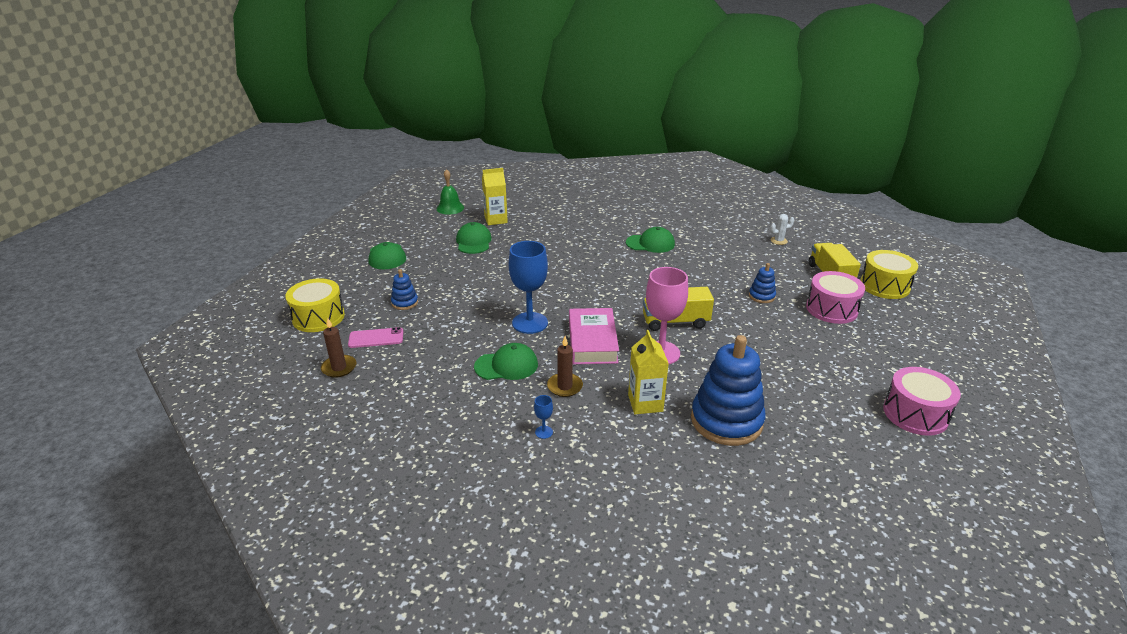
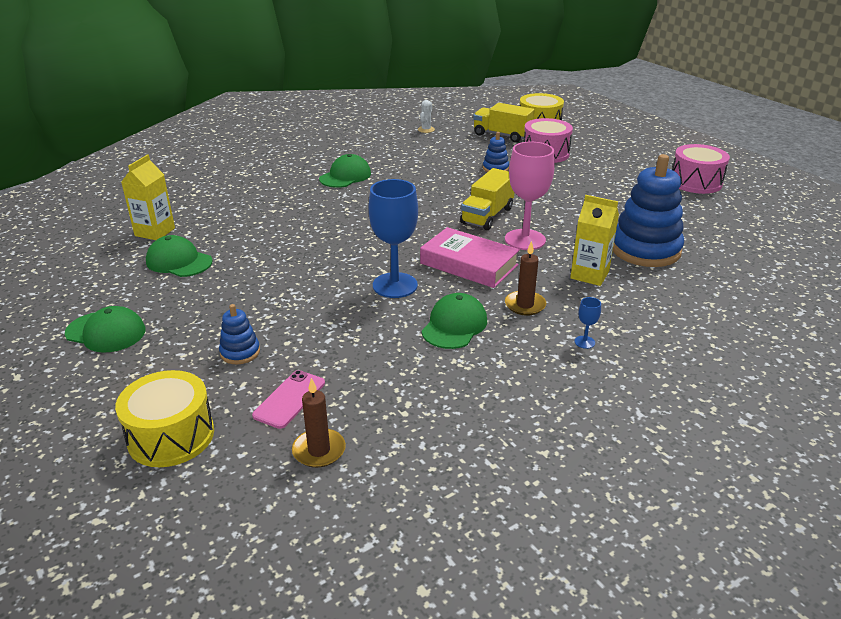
camera: 55 degrees left, 0 degrees up
(450, 208) = (70, 249): green bell -> none

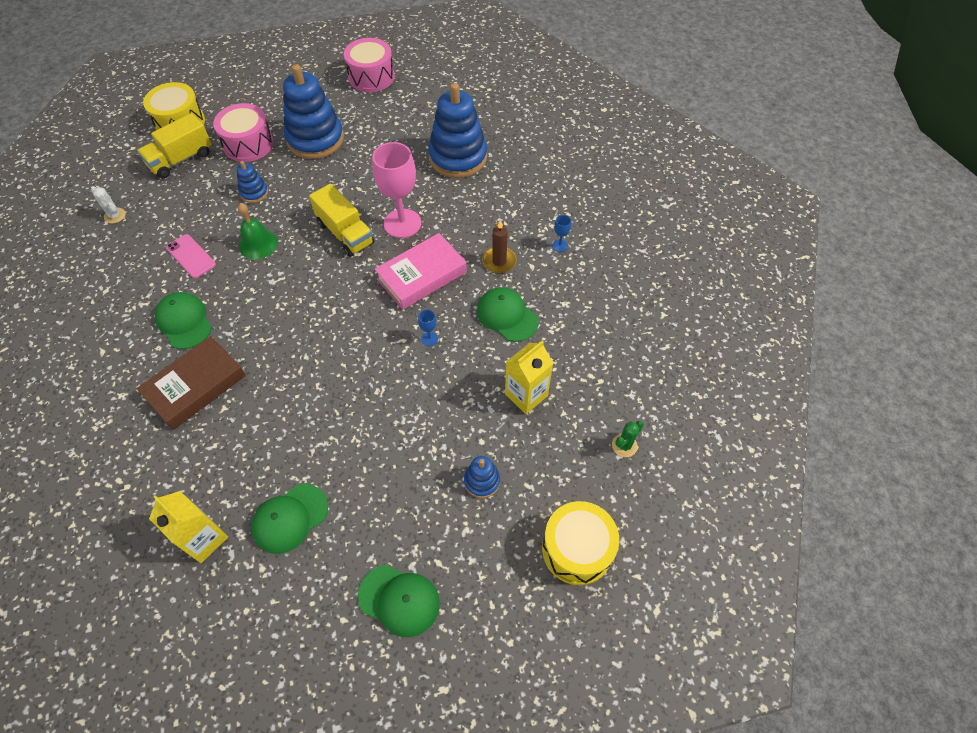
camera: 70 degrees left, 25 degrees up
(106, 332) = (399, 600): green cap -> green cap turned 75 degrees clockwise
(288, 195) = (196, 386): none -> brown book
(289, 399) = (559, 454): pink phone -> pink phone (191, 256)
(319, 450) = (624, 445): brown candle -> green cactus
(395, 285) = (429, 339): blue goblet -> blue goblet, size x0.41
(442, 183) = (258, 244): none -> green bell
(583, 177) = (315, 139): none -> blue stacking toy
(589, 275) = (476, 205): yellow carton -> yellow carton (526, 395)

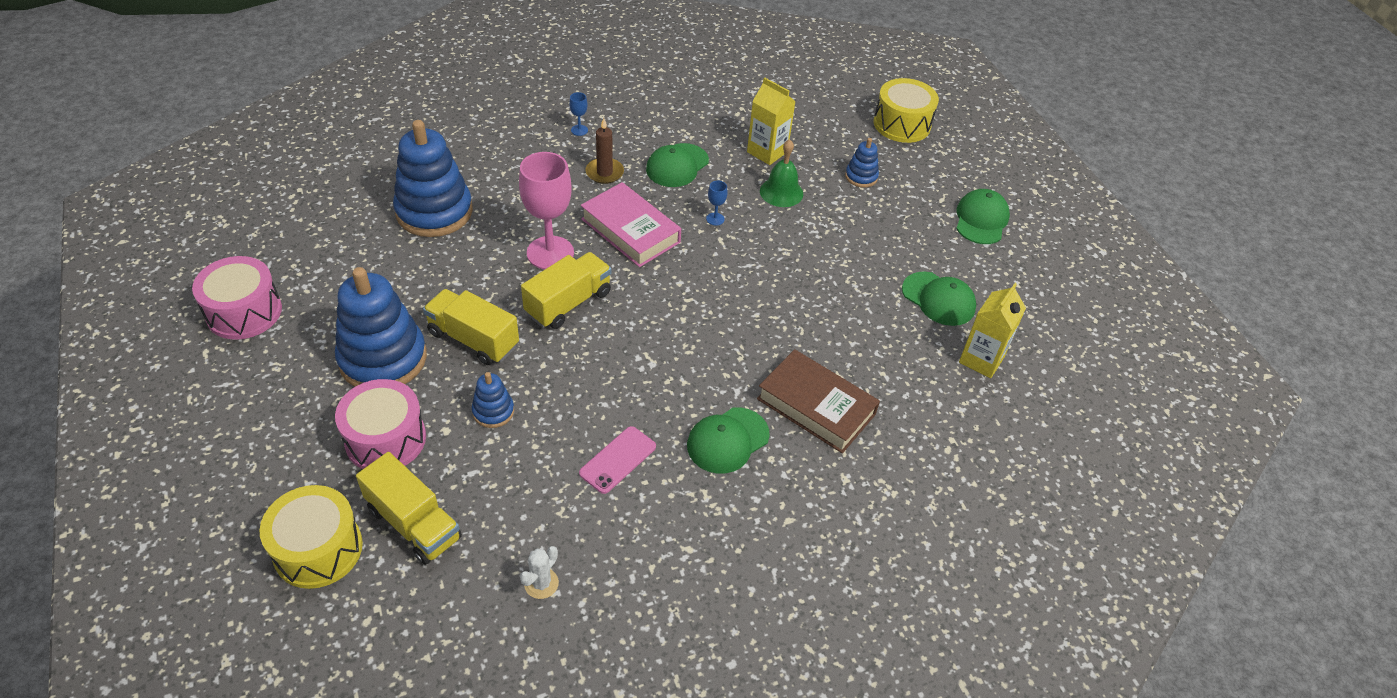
camera: 100 degrees left, 10 degrees down
(258, 244) = (591, 388): green bell -> green bell (781, 192)
(321, 182) = (473, 339): none -> yellow truck
(624, 445) = (803, 97): green cactus -> none

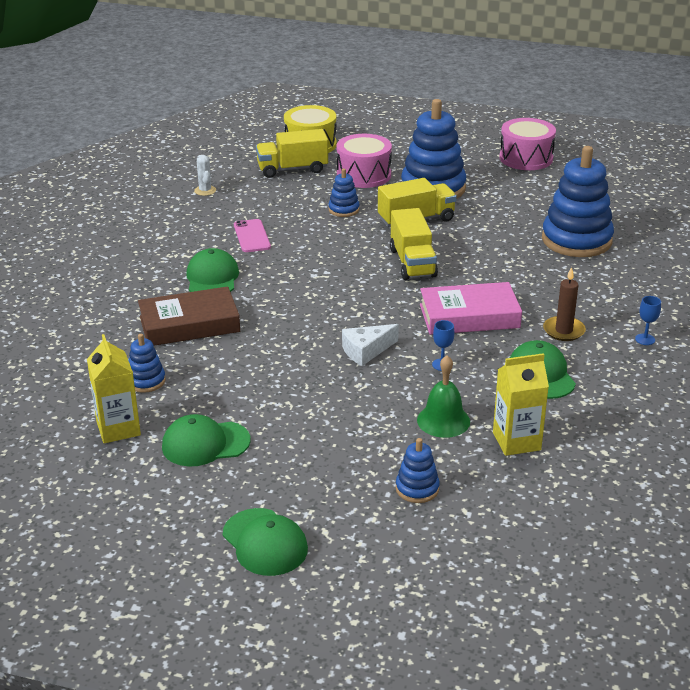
camera: 130 degrees right, 15 degrees down
(550, 253) = (477, 272): pink goblet -> none
(739, 268) = (366, 351): none -> white cheese
(902, 124) = (483, 580): yellow drum -> none
(916, 382) = (146, 381): none -> blue stacking toy

